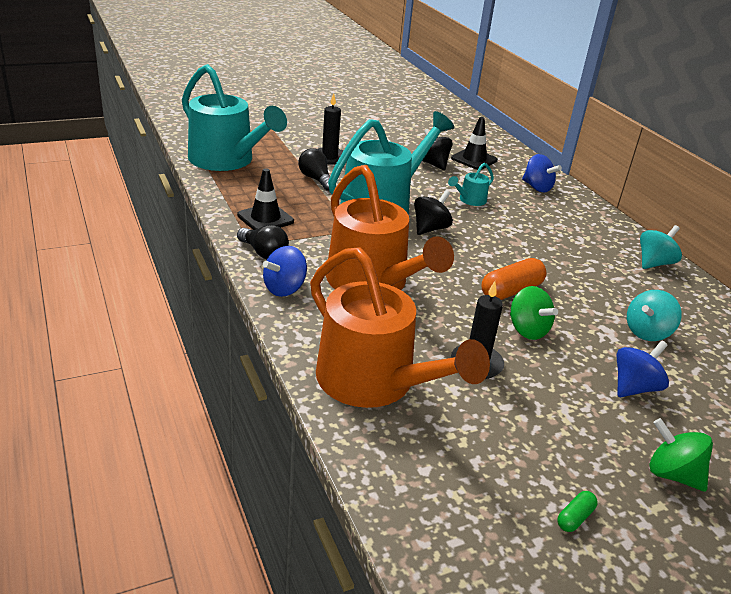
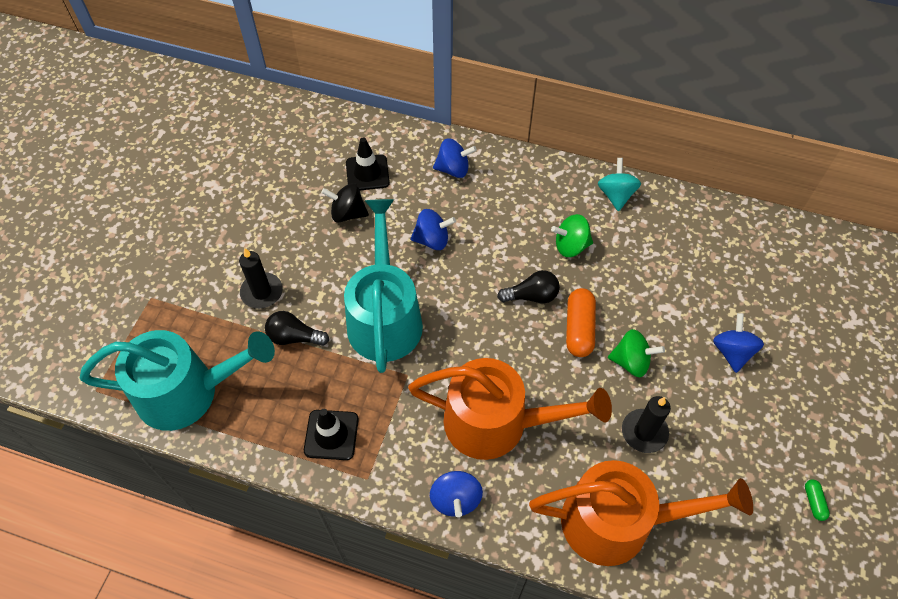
camera: 45 degrees left, 25 degrees up
(264, 253) = (389, 478): black light bulb -> black light bulb (532, 296)
(430, 229) = (452, 311): black spinning top -> none
(470, 200) = (432, 240): turquoise watering can -> blue spinning top
(647, 332) = (686, 285): turquoise spinning top -> none
(672, 474) = (815, 409): green spinning top -> green spinning top (570, 246)

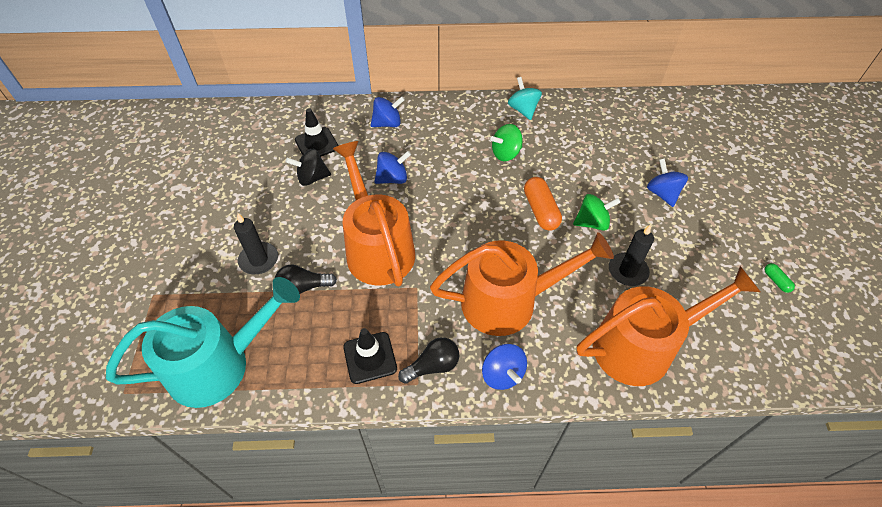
camera: 20 degrees left, 5 degrees down
(384, 316) = (377, 247): turquoise watering can -> orange watering can
(532, 296) = (492, 197): black light bulb -> black light bulb (433, 366)

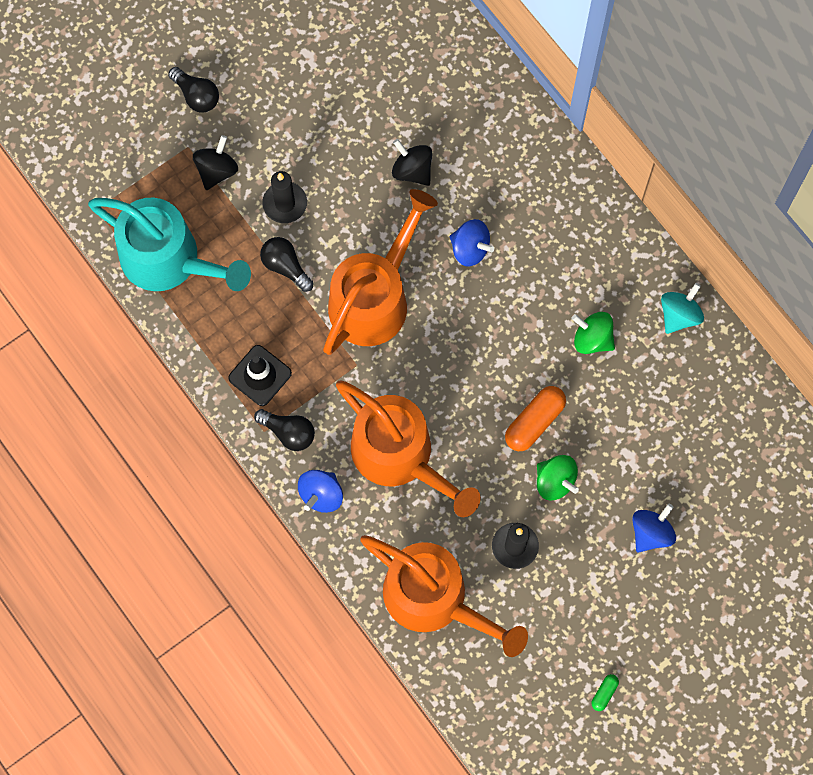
camera: 55 degrees right, 20 degrees up
(125, 266) = (196, 96): none -> black light bulb
(190, 287) = (216, 170): none -> black spinning top
(316, 144) = (460, 136): black traffic cone -> none
(387, 123) = (545, 185): blue spinning top -> none

